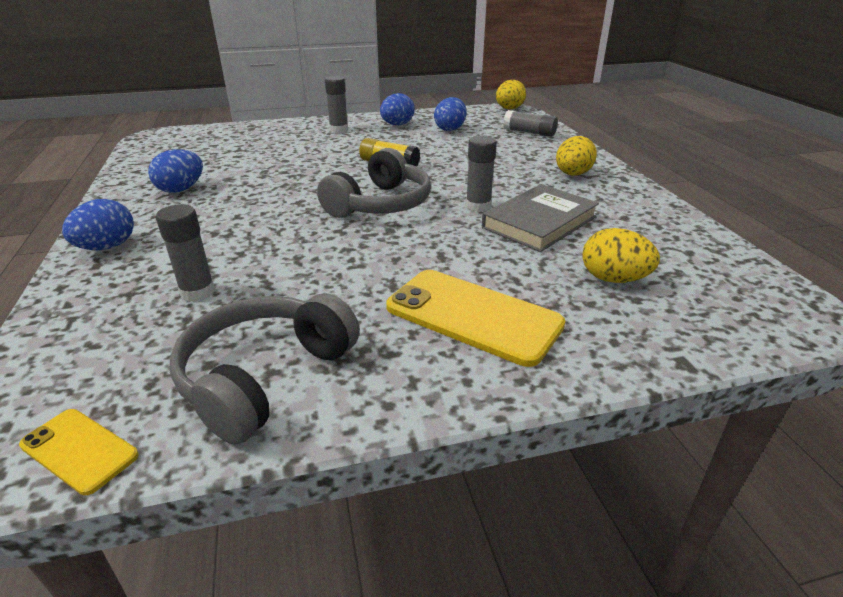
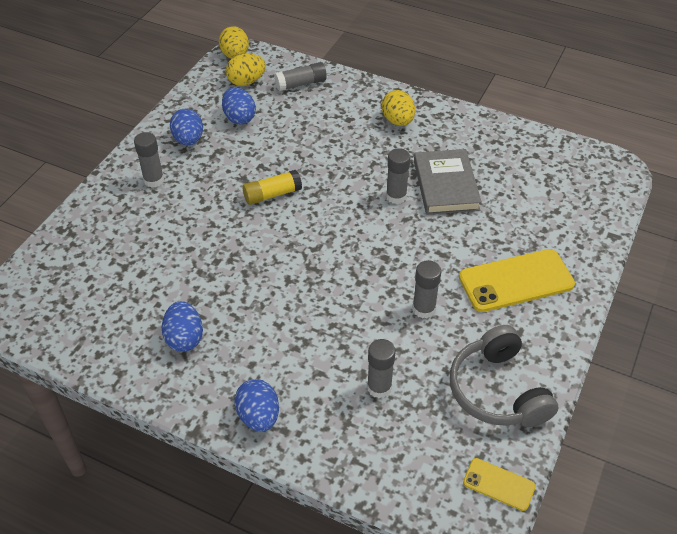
camera: 50 degrees left, 15 degrees up
(79, 450) = (499, 484): yellow phone -> yellow phone turned 45 degrees clockwise
(345, 275) = (424, 309): none -> grey glue stick
(380, 204) = (341, 240): grey headphones -> none
(613, 279) = (533, 204): yellow egg -> yellow egg (246, 82)

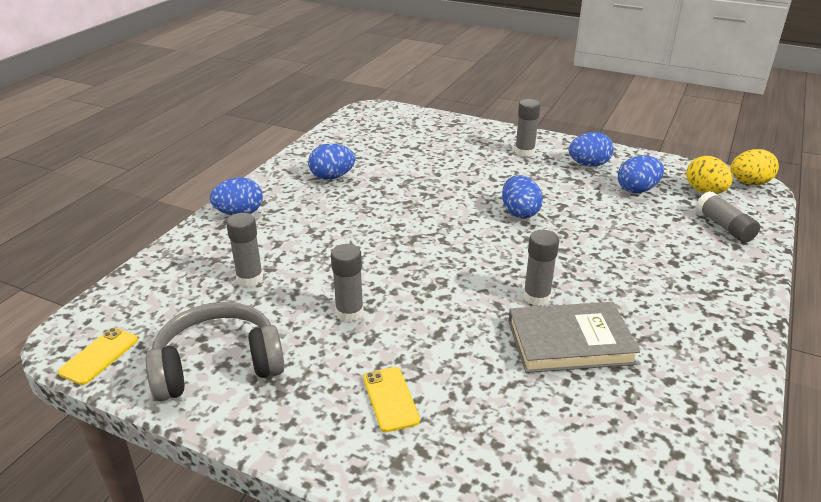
camera: 90 degrees right, 15 degrees down
(272, 194) = (519, 212): yellow glue stick -> blue egg
(398, 121) = (691, 303): yellow egg -> none
(516, 281) = (390, 399): yellow phone -> yellow phone, size x0.52

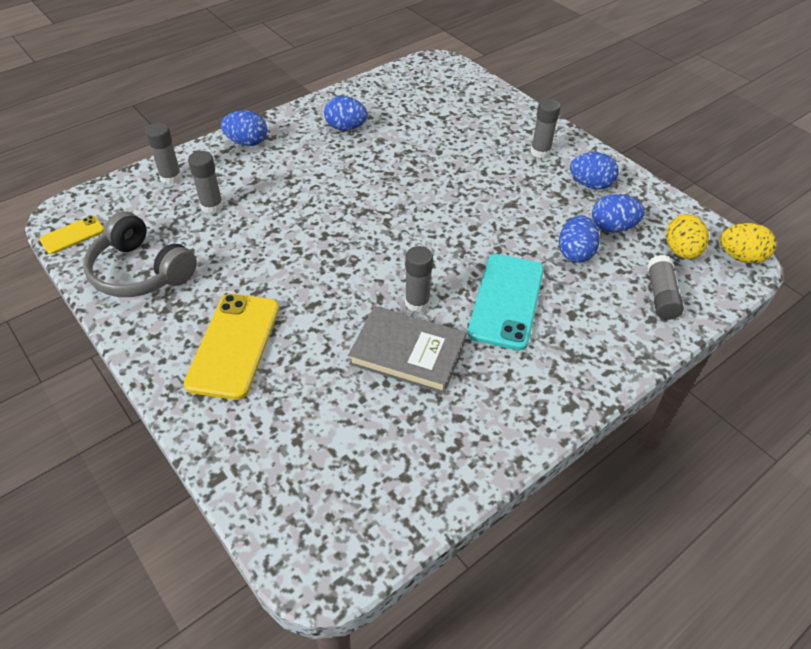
camera: 25 degrees right, 15 degrees up
(218, 365) = (140, 272): grey headphones -> grey headphones turned 150 degrees counterclockwise
(349, 313) = (260, 262): grey glue stick -> grey glue stick (171, 177)
(390, 399) = (234, 345): yellow phone -> yellow phone, size x1.91
(519, 212) = (476, 216): blue egg -> blue egg (575, 253)
(612, 270) = (506, 301): none -> turquoise phone

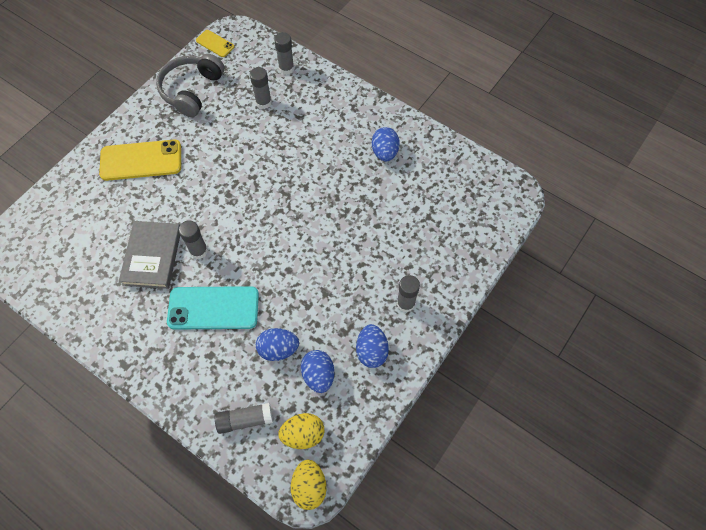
camera: 75 degrees right, 15 degrees up
(247, 142) = (341, 96): blue egg -> none

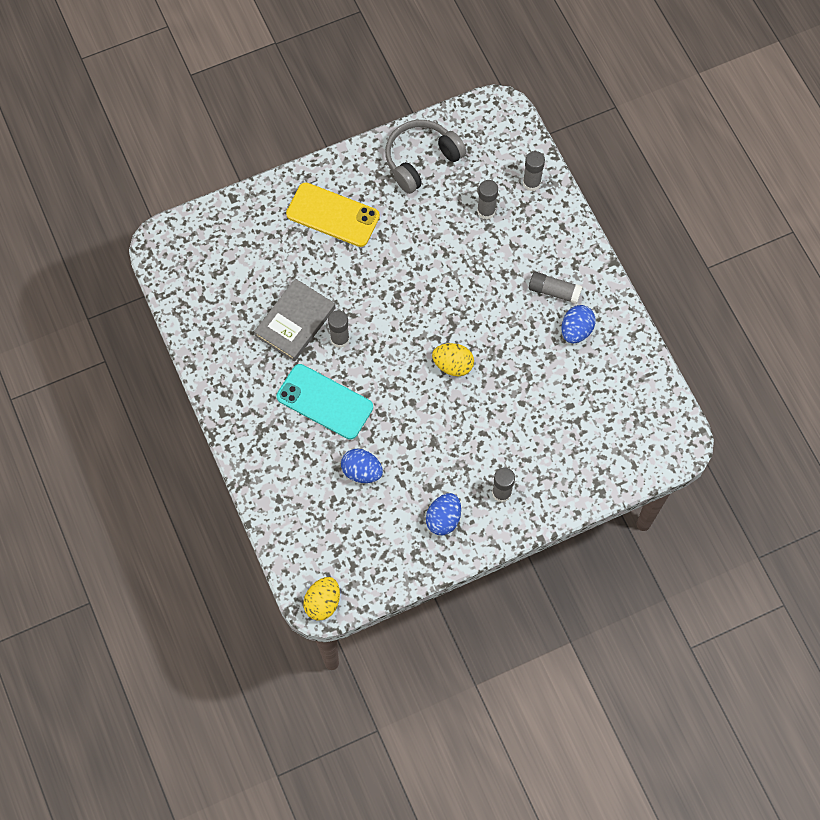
camera: 30 degrees right, 5 degrees up
(215, 43) = (474, 115): yellow phone -> none
(245, 420) = (299, 517): grey glue stick -> grey glue stick (554, 291)
(303, 434) = (342, 557): yellow egg -> yellow egg (453, 365)
(318, 375) = (384, 514): blue egg -> none

